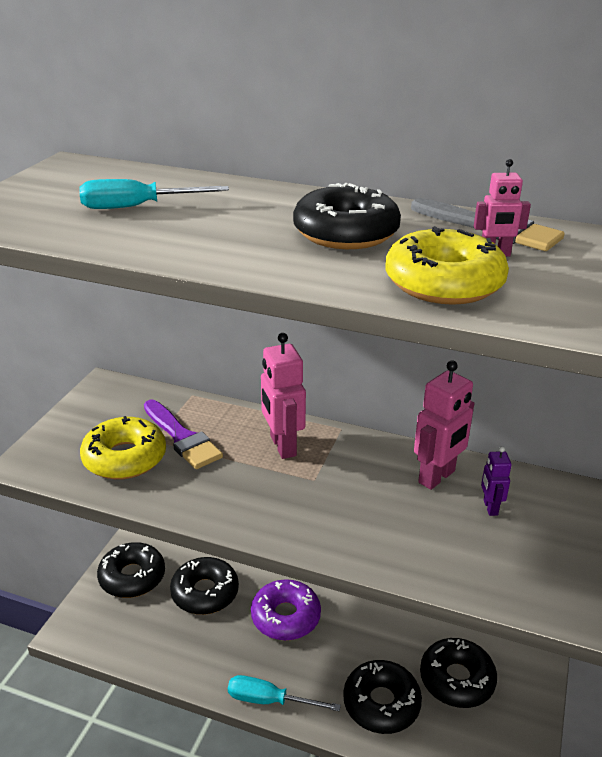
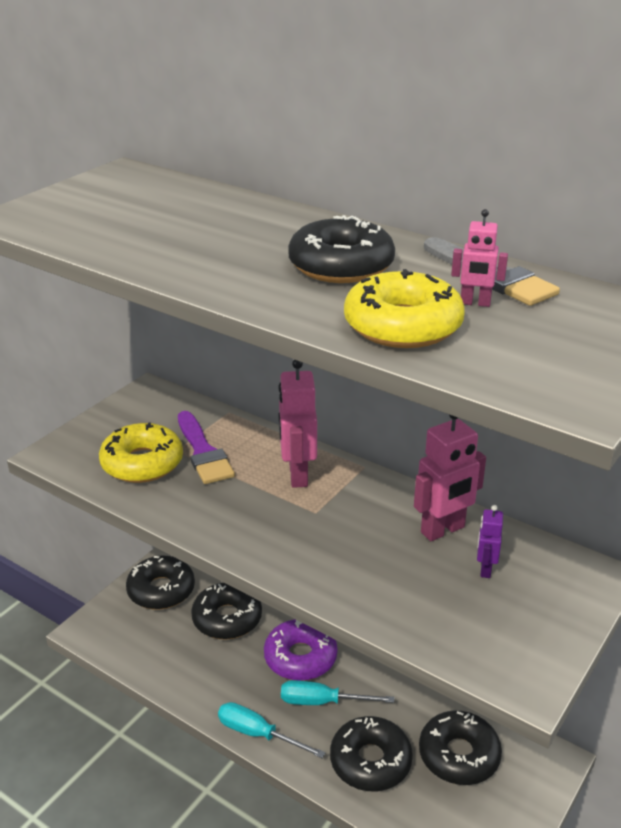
camera: 15 degrees right, 0 degrees up
(137, 207) = (161, 220): turquoise screwdriver -> turquoise screwdriver (322, 702)

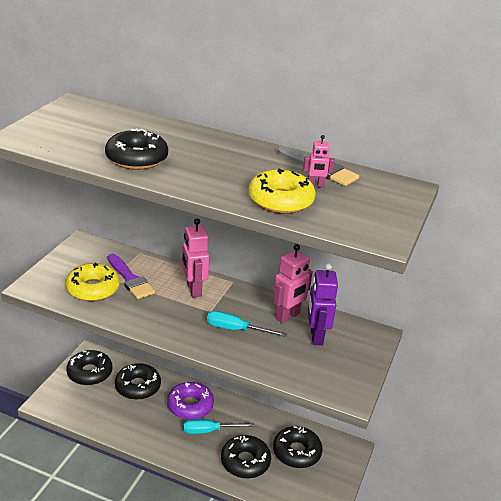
camera: 15 degrees left, 0 degrees up
(258, 734) = (173, 454): turquoise screwdriver -> turquoise screwdriver (236, 329)
(341, 266) = (234, 165): black donut -> black donut (136, 158)
(485, 569) = (316, 336): purple robot -> purple robot, size x1.85

